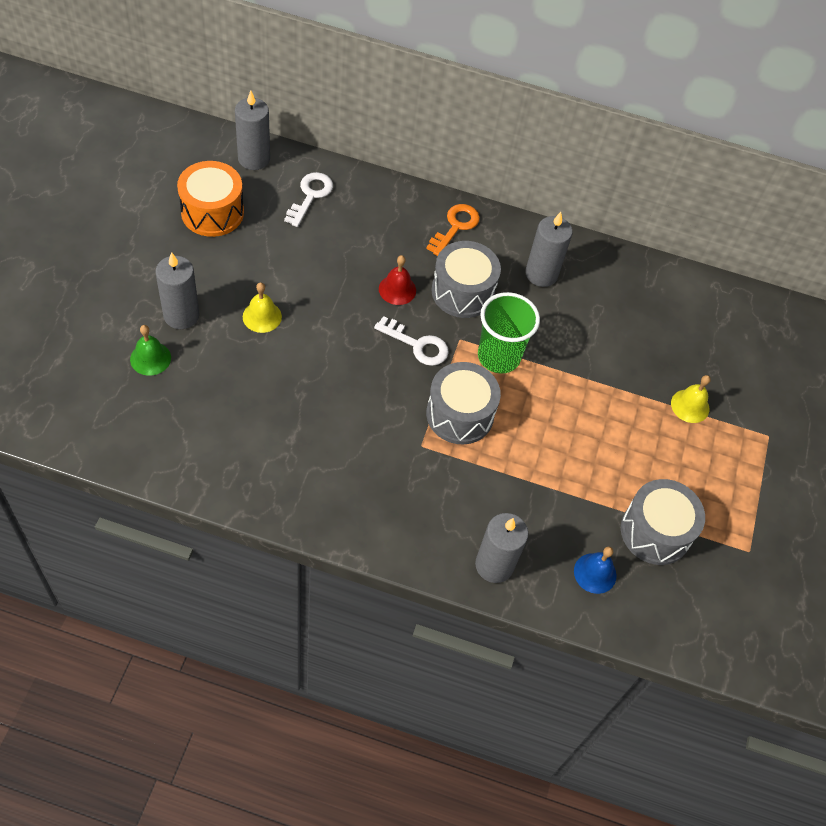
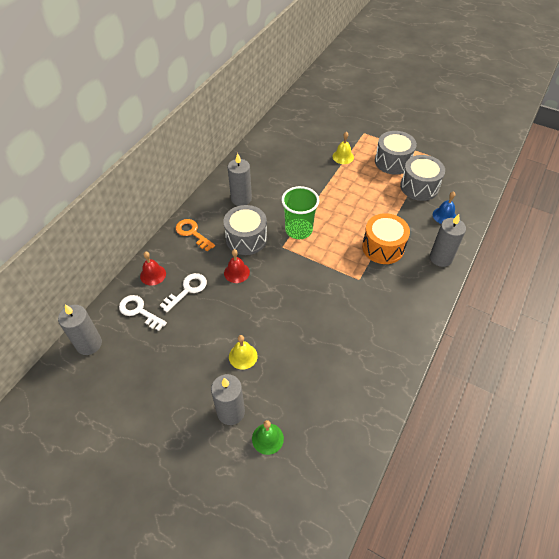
camera: 70 degrees left, 5 degrees down
(212, 212) = (134, 379): orange drum -> orange drum (383, 247)
(371, 197) = (153, 275): none -> red bell
(417, 345) = (283, 269): white key -> white key (187, 290)
(459, 414) = (338, 256): grey drum -> grey drum (393, 162)

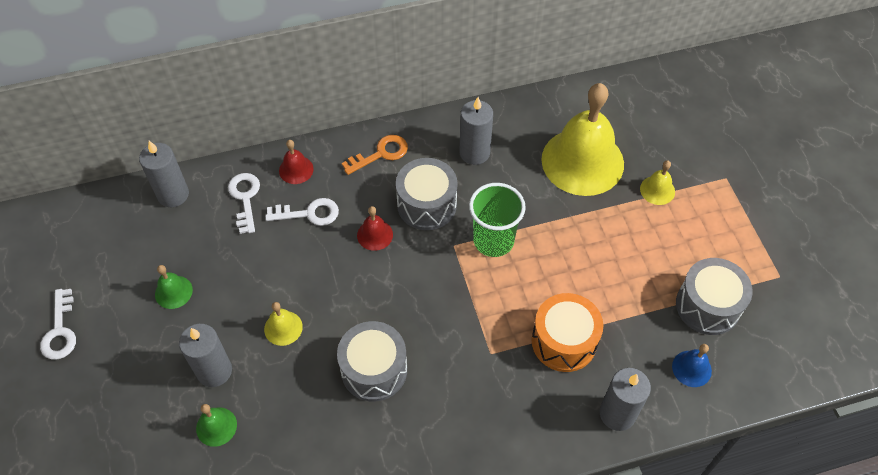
camera: 45 degrees right, 5 degrees up
(102, 481) = (60, 331): none -> white key
(154, 394) = (173, 292): none -> green bell
(192, 233) = (381, 154): orange key -> orange key turned 60 degrees clockwise
(296, 167) = (582, 161): none -> yellow bell
(393, 162) = (715, 246): grey drum -> grey drum (374, 370)

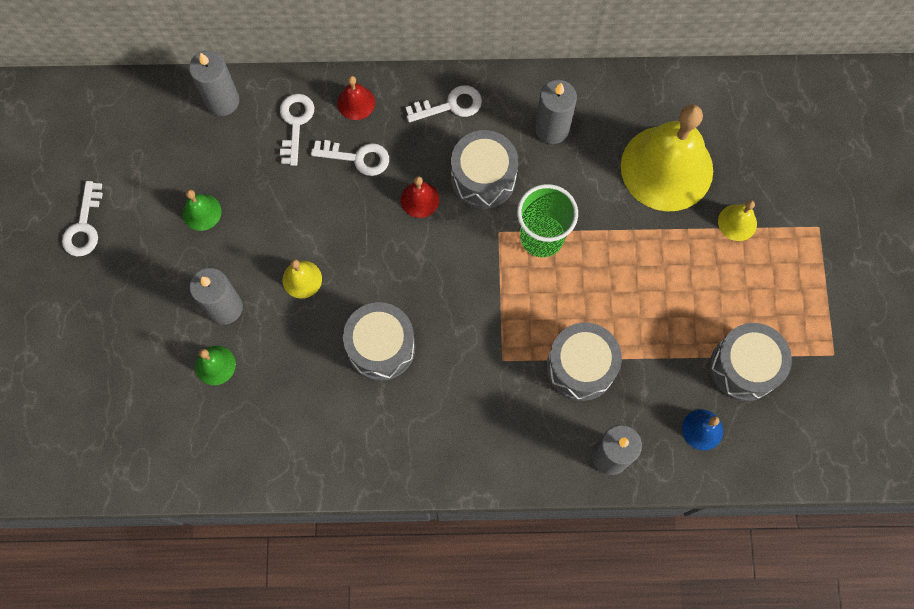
camera: 15 degrees right, 15 degrees up
(381, 154) = (450, 105): orange key -> white key
(564, 341) = (580, 367): orange drum -> grey drum

